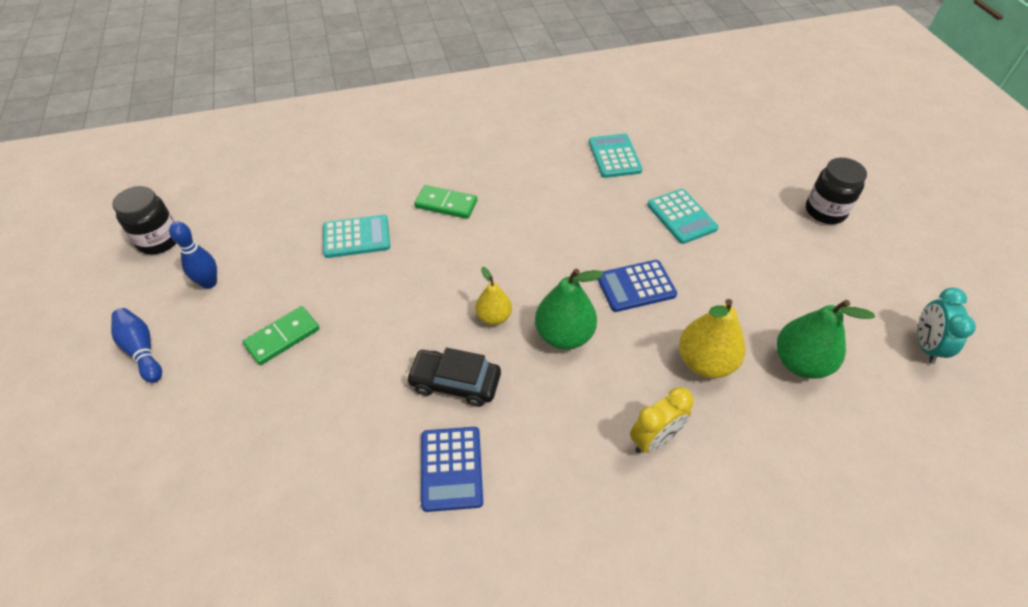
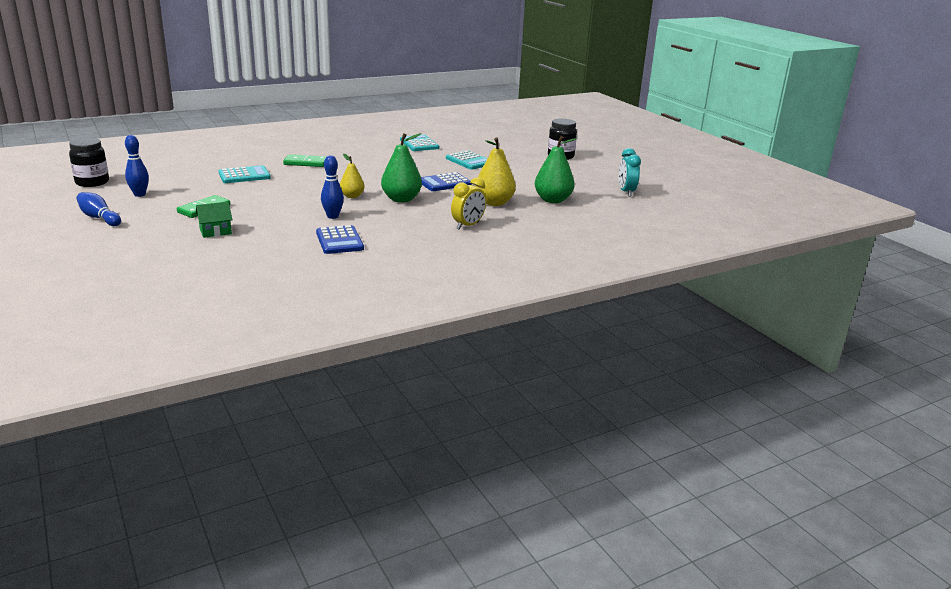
camera: 15 degrees left, 25 degrees down
(283, 413) = (215, 231): none -> green house
(455, 382) = (333, 216): black car -> blue bowling pin

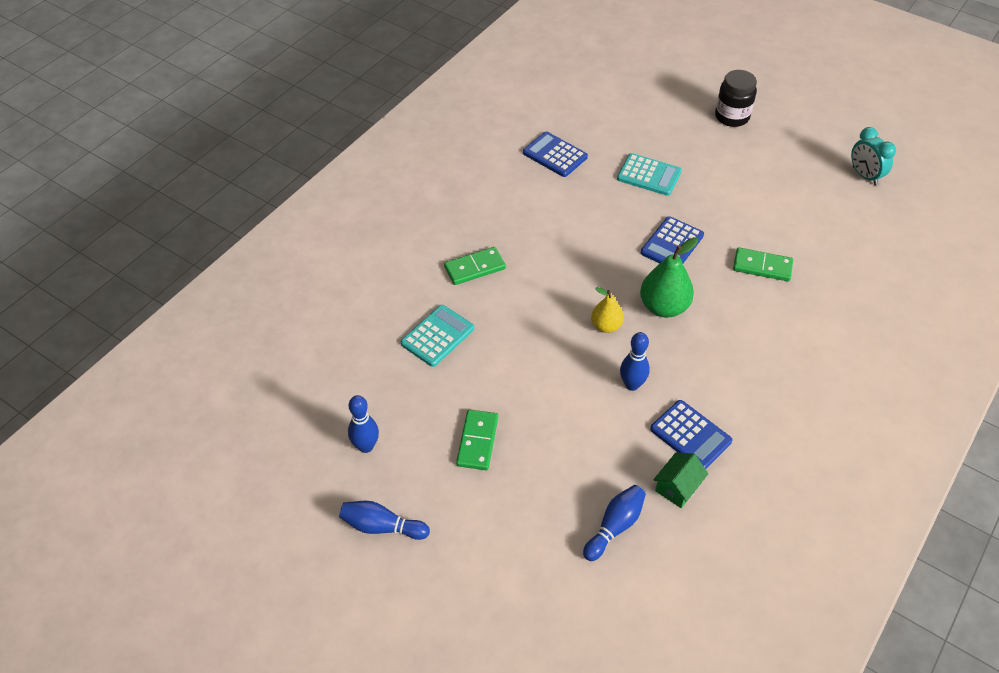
camera: 25 degrees left, 25 degrees up
(92, 182) = (274, 446): black jar -> none
(215, 231) = (544, 485): green house -> green house (677, 487)
(232, 255) = (614, 527): none -> blue bowling pin
(419, 144) = (555, 155): turquoise calculator -> blue calculator
(468, 226) = (782, 333): yellow clock -> none
(494, 203) = (762, 266): yellow pear -> green domino
(553, 200) = (812, 231): green pear -> none

